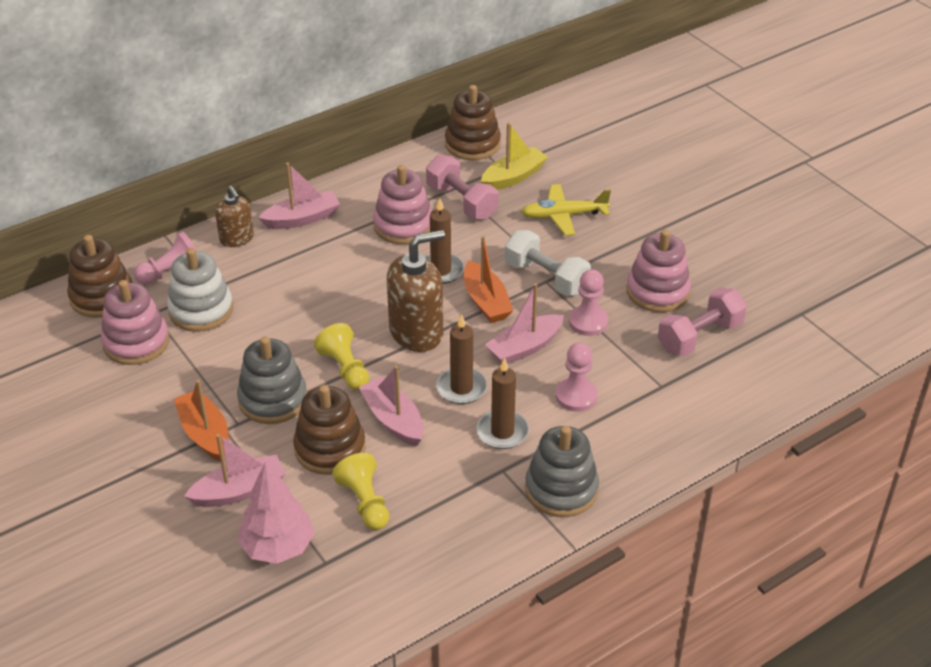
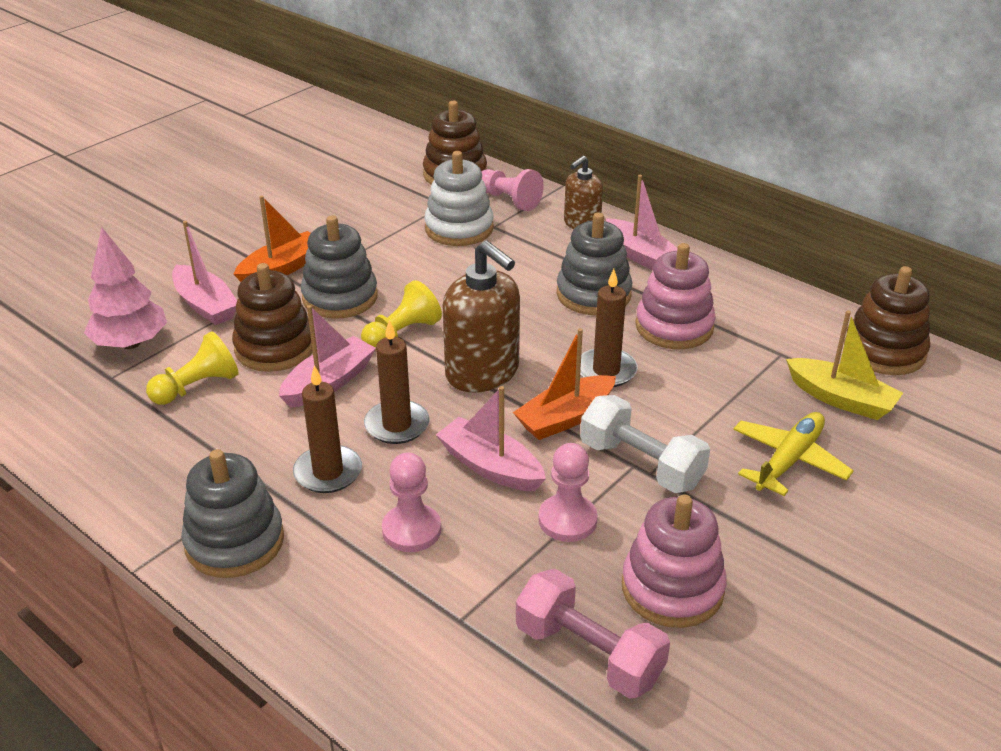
camera: 75 degrees right, 5 degrees down
(136, 342) = (398, 205): pink stacking toy -> none
(342, 255) = (593, 294): none -> grey stacking toy
(461, 202) = (753, 363): pink dumbbell -> none
(546, 278) = (641, 464): white dumbbell -> white dumbbell turned 75 degrees counterclockwise
(564, 216) = (788, 461): yellow plane -> yellow plane turned 60 degrees clockwise

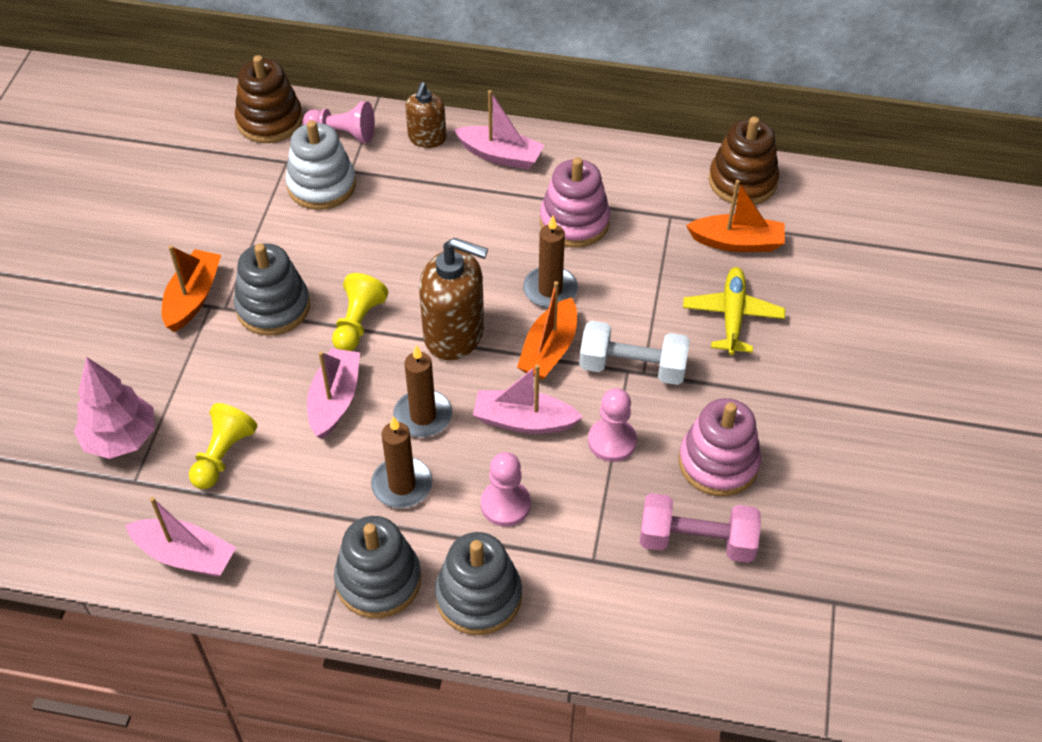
camera: 30 degrees left, 15 degrees up
(206, 305) = (155, 367): pink boat -> pink boat (185, 555)
(275, 348) = (258, 385): brown stacking toy -> none
(593, 294) = (489, 214): grey stacking toy -> grey stacking toy (478, 596)
(841, 399) = (737, 242): yellow boat -> orange boat

